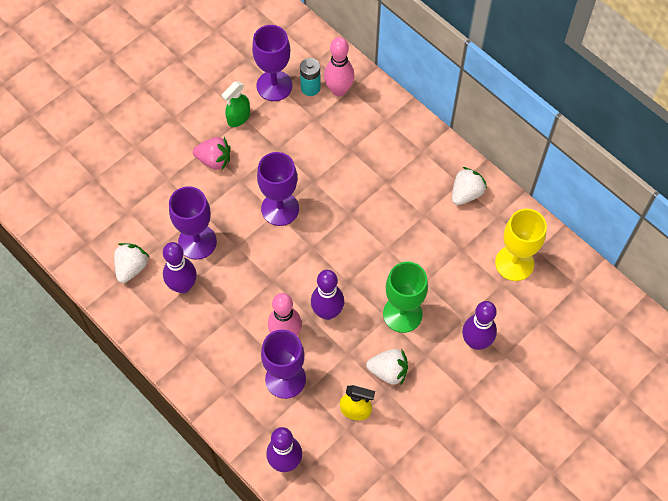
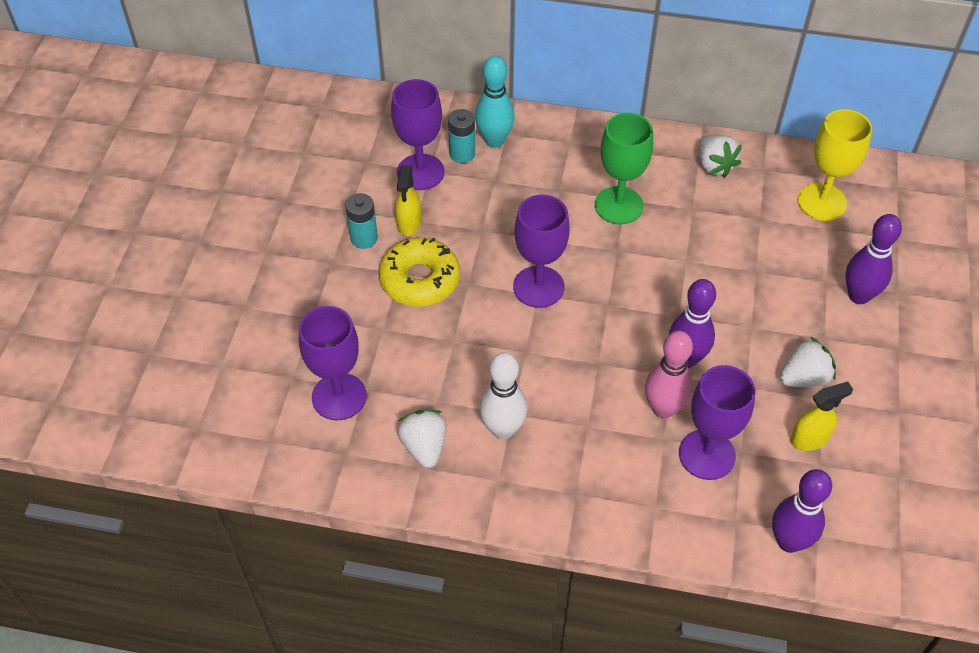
camera: 35 degrees left, 10 degrees down
(183, 286) = (503, 429): purple bowling pin -> white bowling pin
(197, 242) = (477, 373): purple goblet -> purple goblet (339, 396)
(204, 112) = (364, 238): none -> turquoise battery
(214, 160) = (420, 280): pink strawberry -> yellow donut
(238, 118) = (409, 223): green spray bottle -> yellow spray bottle
(339, 90) = (494, 140): pink bowling pin -> turquoise bowling pin
(402, 314) = (763, 313): green goblet -> green goblet (618, 205)
(466, 193) = (714, 166): white strawberry -> white strawberry turned 150 degrees clockwise

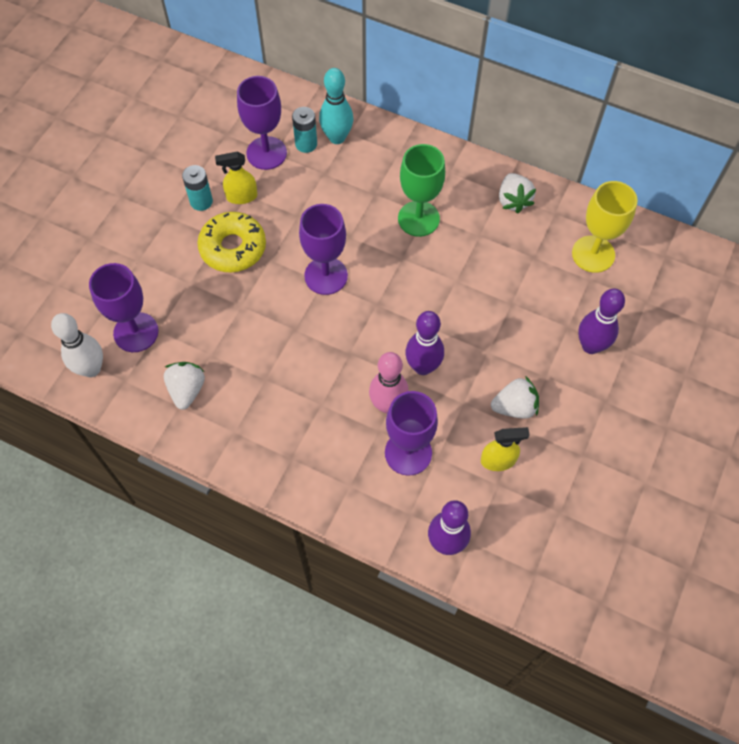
camera: 15 degrees right, 10 degrees up
(409, 223) = (241, 196): yellow spray bottle -> yellow spray bottle turned 60 degrees clockwise
(503, 429) = (253, 391): white bowling pin -> white bowling pin (91, 369)

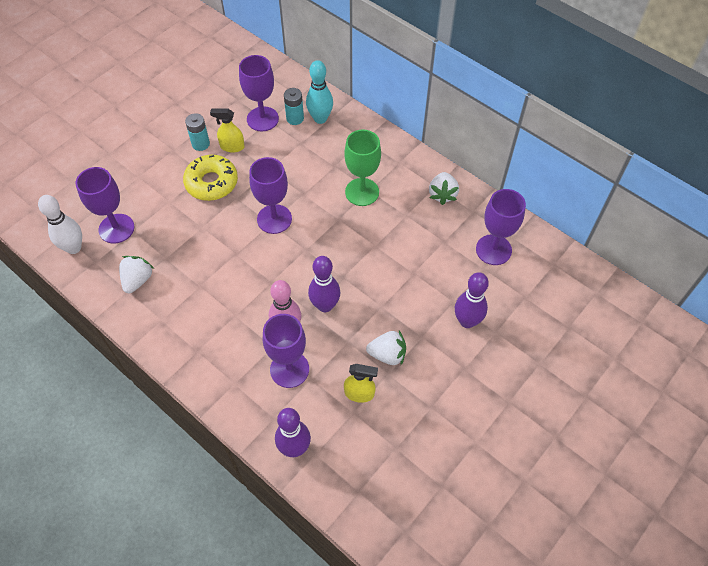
camera: 15 degrees right, 5 degrees down
(593, 254) = (493, 250): yellow goblet -> purple goblet

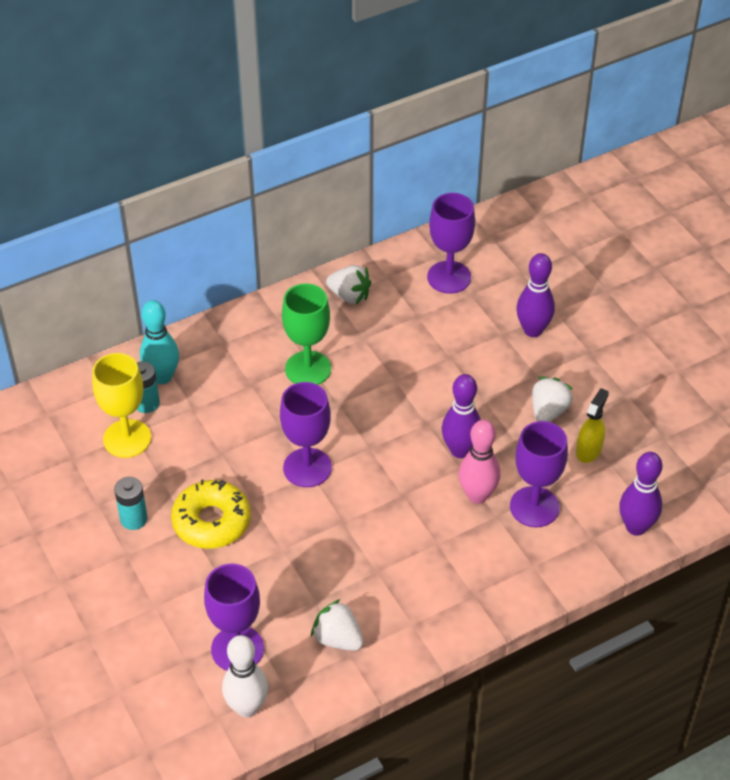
camera: 70 degrees left, 10 degrees down
(232, 147) = (159, 484): yellow spray bottle -> none
(262, 119) = (127, 438): purple goblet -> yellow goblet

